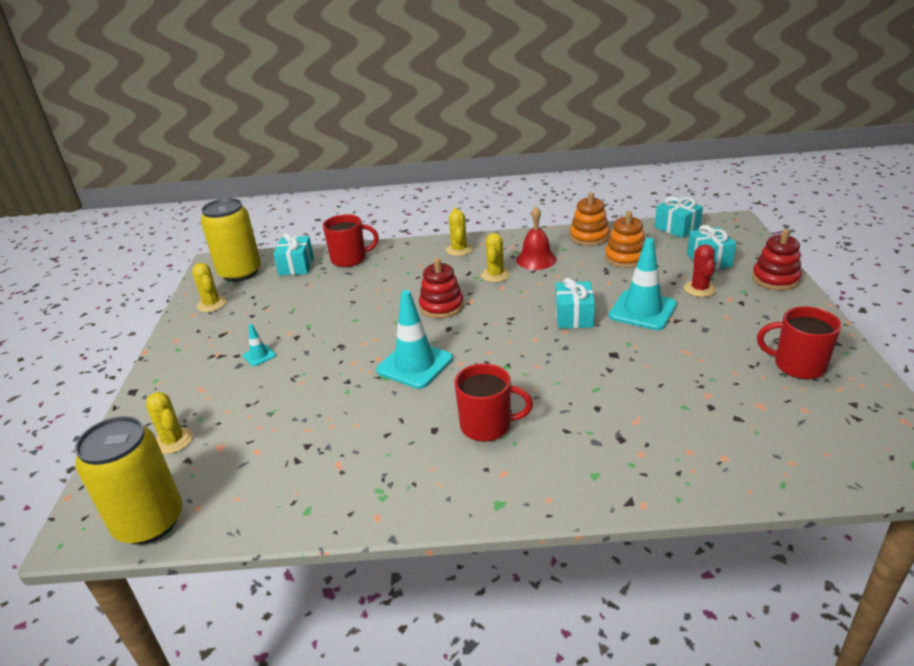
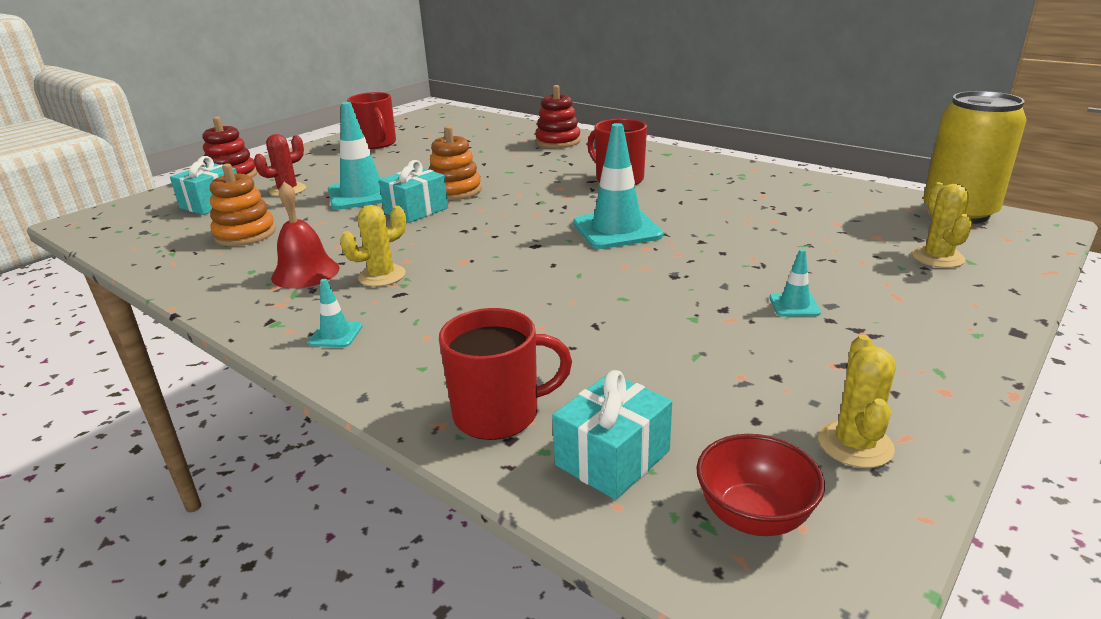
camera: 140 degrees left, 5 degrees down
(240, 273) = (753, 516): yellow can -> red bowl
(350, 259) = (499, 414): red mug -> red mug turned 135 degrees clockwise
(441, 306) = (503, 268): red stacking toy -> red stacking toy (558, 141)
(459, 250) = (335, 334): yellow cactus -> turquoise traffic cone
(589, 237) = (195, 271): orange stacking toy -> orange stacking toy (455, 191)
(677, 228) = (121, 239): turquoise gift -> none

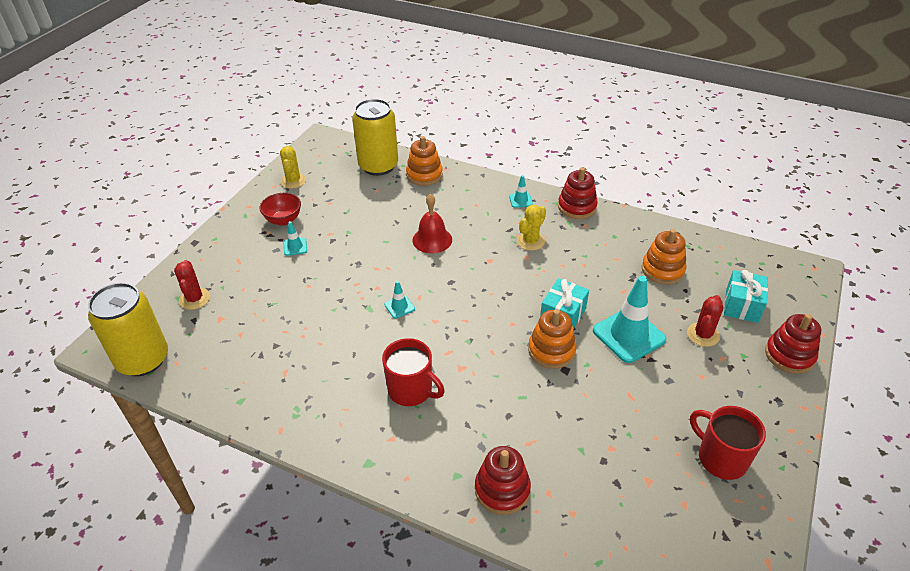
camera: 165 degrees right, 15 degrees up
(251, 313) = (577, 207): none -> red stacking toy
(305, 273) = (579, 238): red bell -> red bell (432, 240)
(499, 414) = (424, 175): red mug -> orange stacking toy
(612, 458) = (378, 166): turquoise gift -> yellow can
(617, 229) = (399, 307): turquoise traffic cone -> turquoise traffic cone, size x0.46
(753, 516) = (333, 156): red bowl -> red bowl (283, 220)
(937, 257) = (194, 299): yellow cactus -> red cactus

